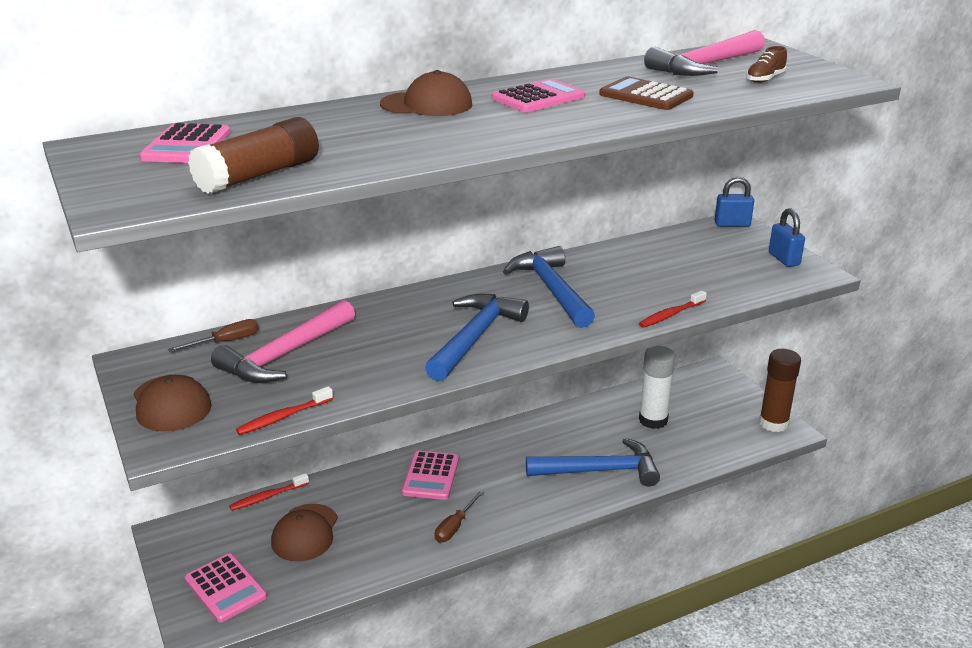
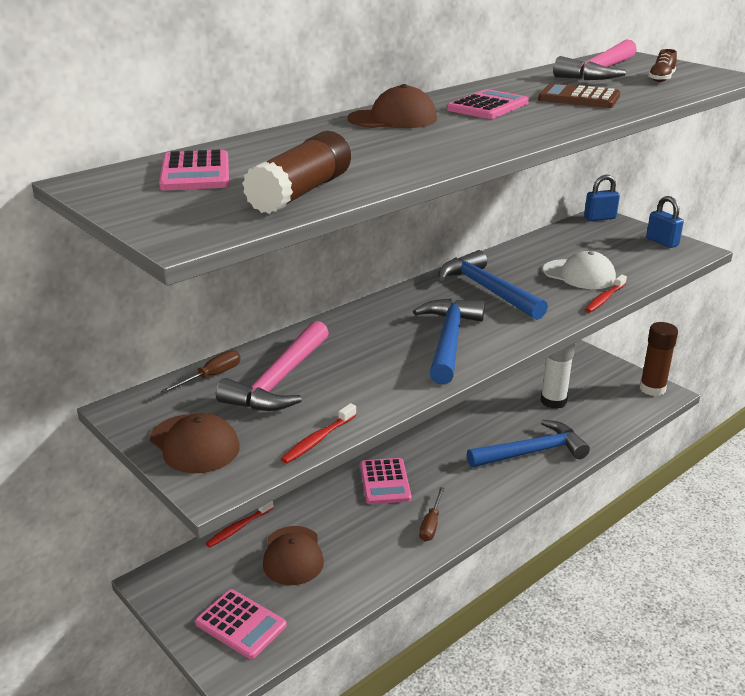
camera: 15 degrees left, 0 degrees up
(662, 285) = (579, 275): none -> white cap

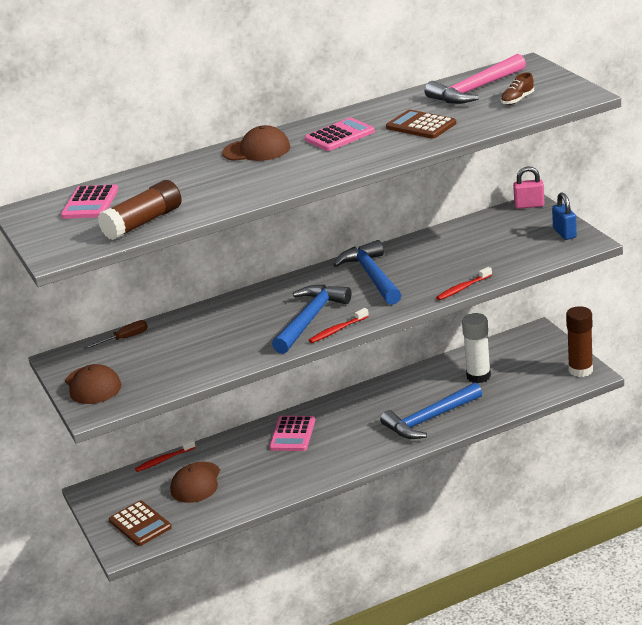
camera: 20 degrees right, 0 degrees up
(241, 624) = (140, 524): pink calculator -> brown calculator
(279, 380) = (169, 344): pink hammer -> none
(318, 440) = (173, 387): red toothbrush -> red toothbrush (337, 330)
(431, 524) = (312, 469): brown screwdriver -> none
(532, 452) = (429, 419): blue hammer -> blue hammer turned 150 degrees clockwise
(579, 275) = (460, 264): white cap -> none
(600, 218) = (529, 205): blue padlock -> pink padlock

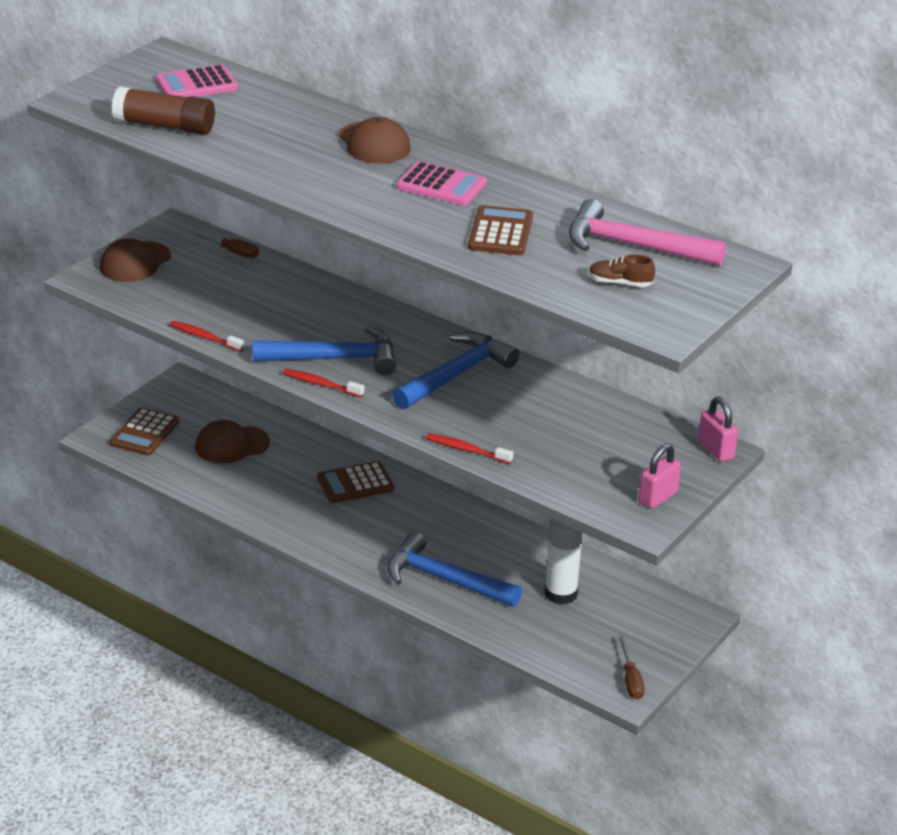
camera: 55 degrees right, 5 degrees up
(164, 460) = (260, 409): red toothbrush -> red toothbrush (204, 337)
(292, 434) = (355, 483): pink calculator -> brown calculator
(564, 233) = (657, 497): blue padlock -> pink padlock
(580, 370) = (630, 680): brown glue stick -> brown screwdriver

